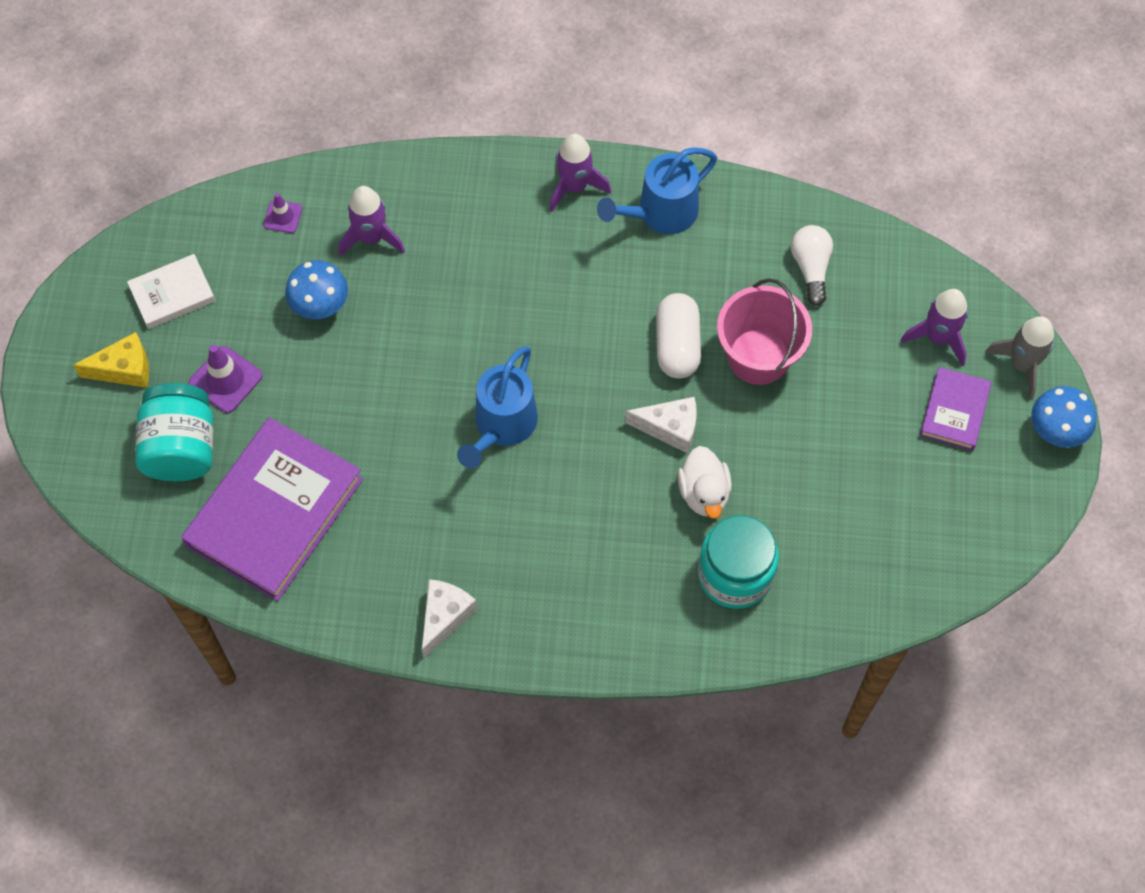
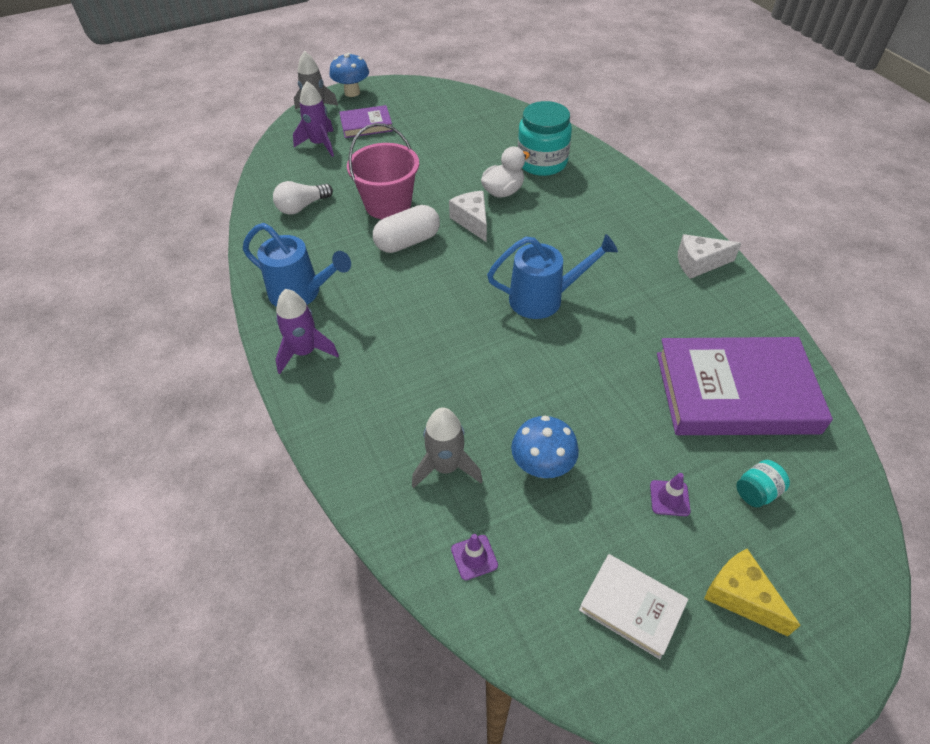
camera: 120 degrees left, 15 degrees down
(181, 448) = (756, 492): turquoise jar -> turquoise jar, size x0.46
(225, 380) = (669, 498): purple traffic cone -> purple traffic cone, size x0.61
(371, 237) = (446, 467): purple rocket -> grey rocket

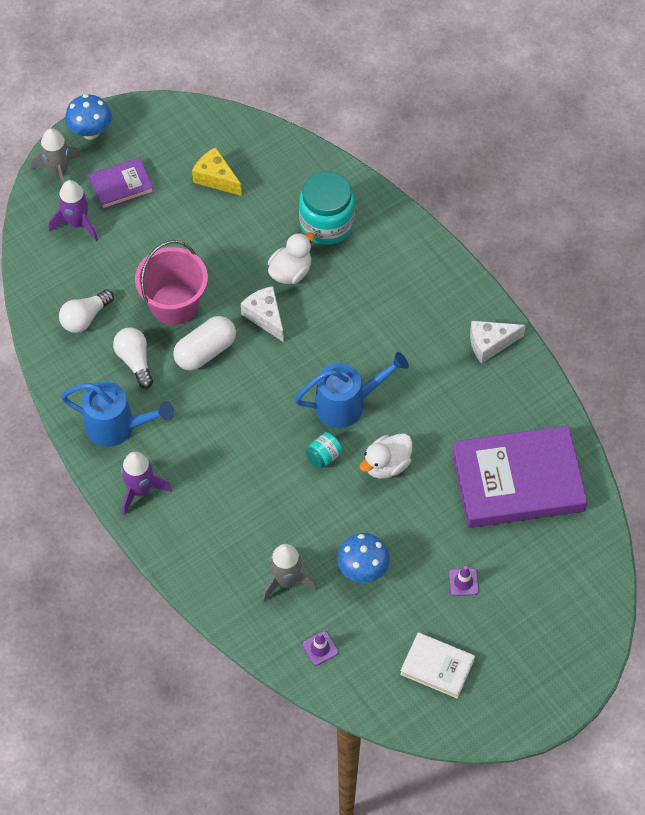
camera: 10 degrees left, 10 degrees up
(337, 242) = (135, 361): none -> white light bulb
(581, 359) = (386, 465): none -> white duck
(740, 596) = (513, 648): yellow cheese -> yellow cheese (216, 178)
(756, 492) = (530, 568): turquoise jar -> turquoise jar (324, 456)

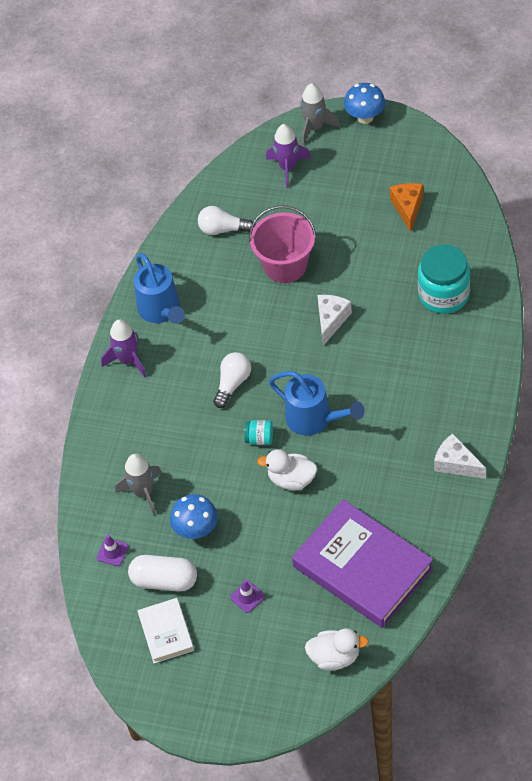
camera: 55 degrees right, 5 degrees down
(121, 186) = (343, 166): purple book -> none
(135, 361) = (220, 280): white light bulb -> white light bulb (233, 383)
(205, 351) = (268, 310): white capsule -> white capsule (164, 580)
(216, 178) = (407, 208): yellow cheese -> orange cheese
(291, 272) = (382, 306): white duck -> white duck (335, 657)

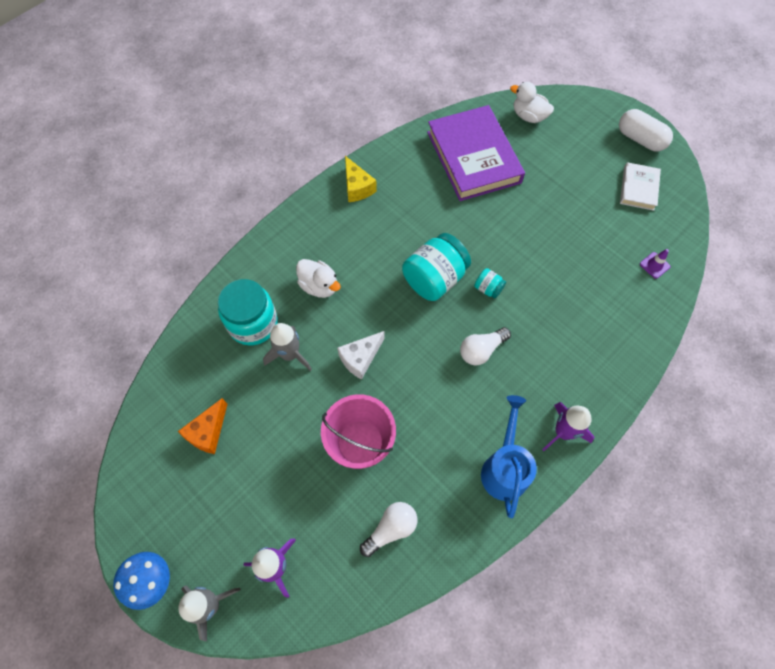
camera: 155 degrees left, 10 degrees up
(143, 493) = (607, 298): grey rocket -> grey rocket (290, 354)
(164, 580) = (622, 223): white capsule -> white capsule (640, 139)
(196, 530) = (579, 246): blue mushroom -> none
(222, 229) = (391, 529): white light bulb -> white light bulb turned 75 degrees counterclockwise
(247, 597) = (566, 181): purple traffic cone -> none
(291, 479) = (483, 243): white duck -> white duck (319, 286)
(315, 419) = (434, 279): blue watering can -> turquoise jar
(456, 464) = (357, 187): white cheese -> yellow cheese

